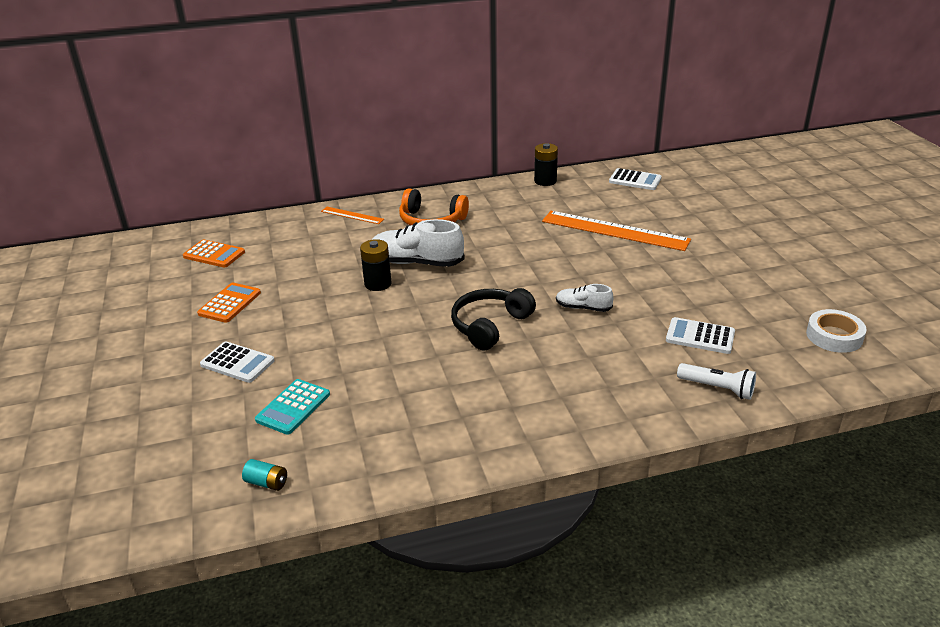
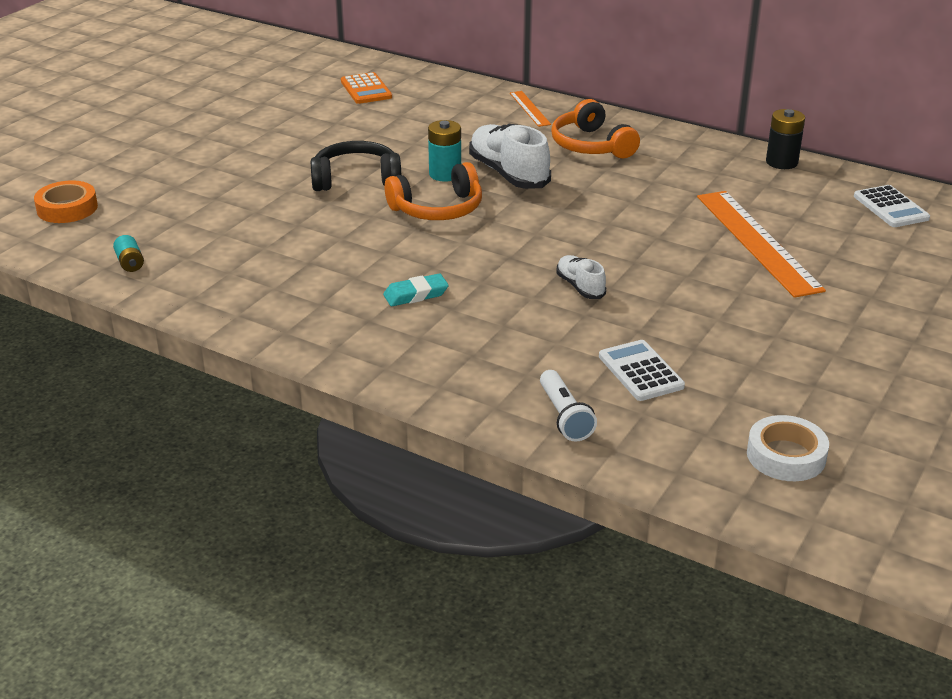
camera: 45 degrees right, 0 degrees up
(124, 476) = (67, 208): none -> orange tape
(230, 303) = (313, 132): orange calculator -> none
(237, 363) = (245, 177): white calculator -> none
(293, 407) = (226, 227): turquoise calculator -> none
(378, 284) = (445, 174): black battery -> turquoise battery
(416, 308) = (438, 209): none -> orange headphones
(490, 326) = (470, 255): black headphones -> black headphones (356, 179)
(507, 371) = (416, 294): none -> turquoise eraser

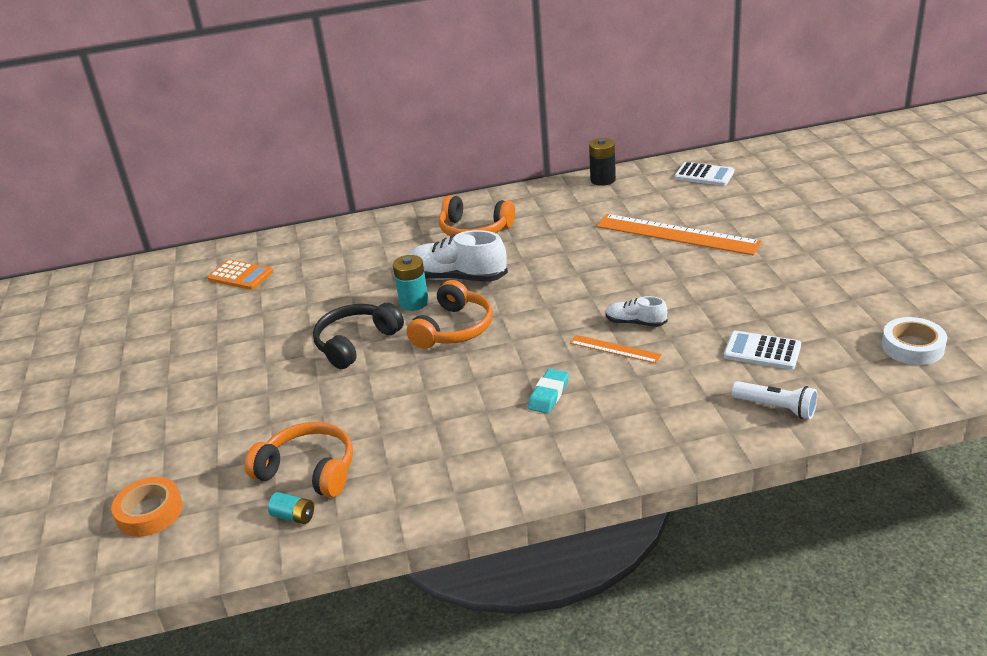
camera: 40 degrees left, 0 degrees up
(184, 242) = (309, 471): none -> orange headphones
(530, 108) = (388, 227): orange ruler -> orange ruler (615, 349)

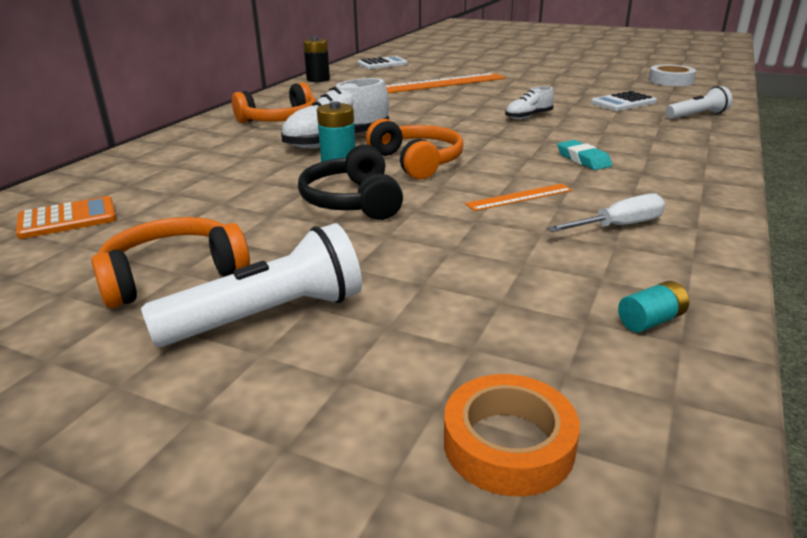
camera: 55 degrees left, 5 degrees down
(198, 396) = (268, 316): none -> white flashlight
(309, 471) = (562, 286): orange headphones -> orange headphones (173, 275)
(422, 459) = (618, 226): none -> white screwdriver
(615, 349) = (553, 129): orange ruler -> orange ruler (519, 197)

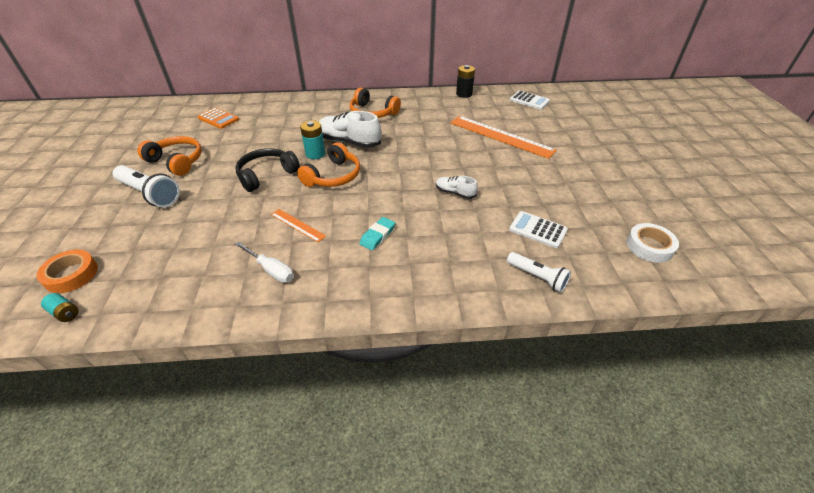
camera: 60 degrees right, 15 degrees up
(650, 321) = (163, 298): turquoise battery -> turquoise battery (65, 313)

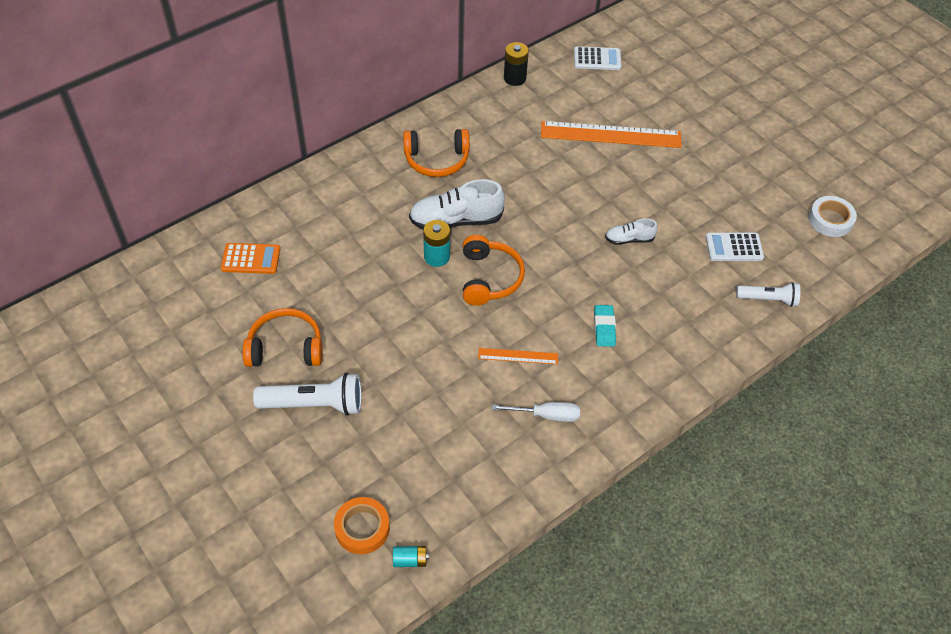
camera: 35 degrees left, 10 degrees up
(267, 175) = (416, 313): black headphones -> none

